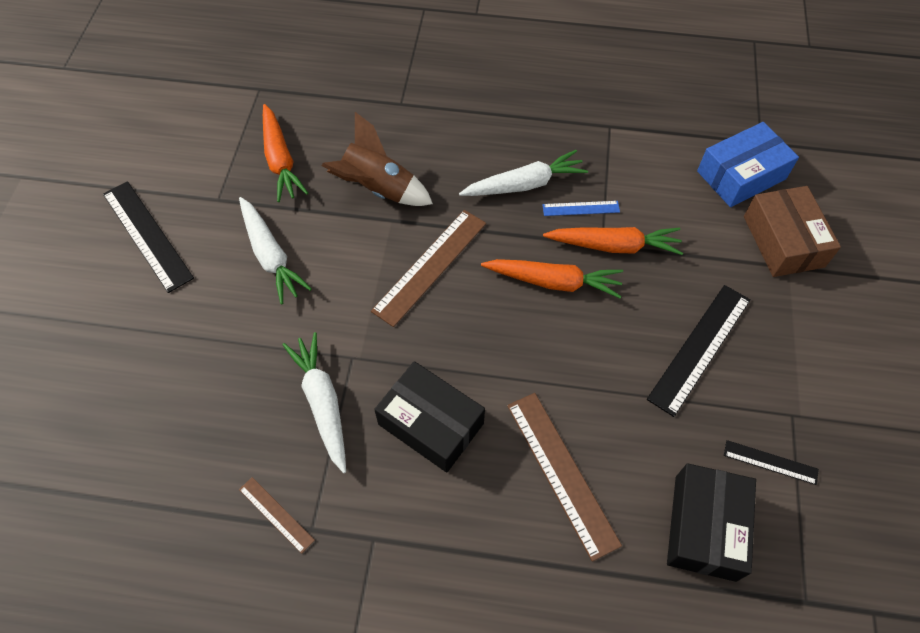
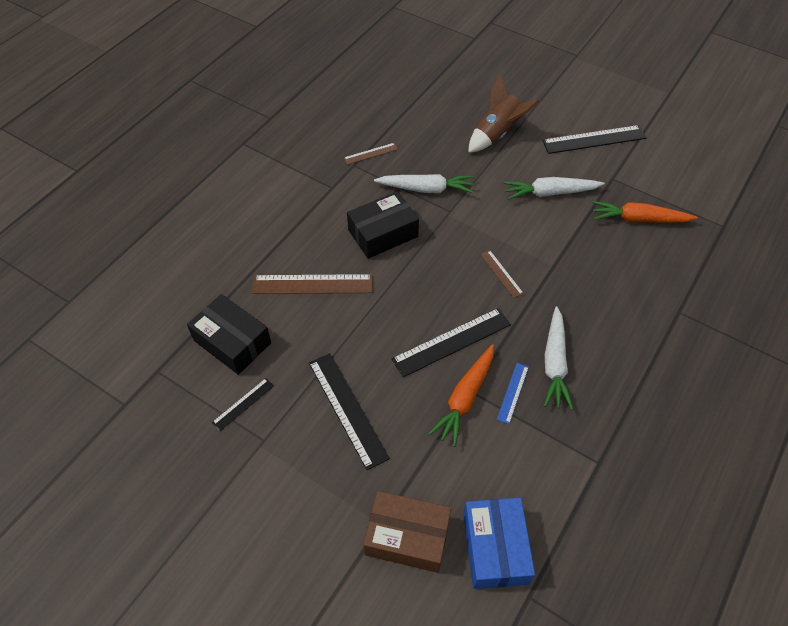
camera: 115 degrees right, 5 degrees down
(378, 189) = (587, 267): brown rocket -> brown rocket (497, 134)
(430, 266) = (501, 273): brown ruler -> brown ruler, size x0.53
(553, 282) = (452, 342): orange carrot -> black ruler

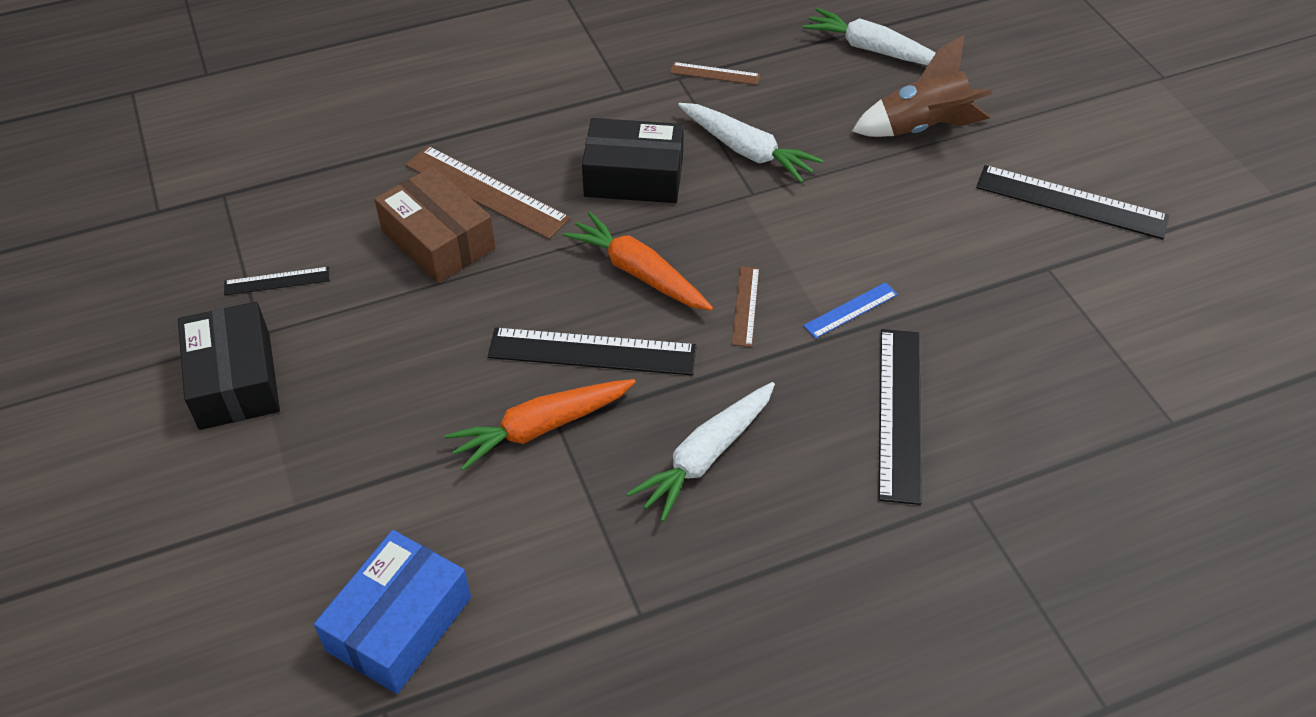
camera: 35 degrees right, 5 degrees down
(232, 341) = (332, 207): black box -> black box (235, 380)
(347, 409) = (385, 355): black ruler -> black ruler (899, 413)
(407, 536) = (310, 540): brown box -> brown box (438, 240)
(513, 392) = (610, 458): blue ruler -> blue ruler (851, 310)
(550, 193) = (925, 240): white carrot -> white carrot (872, 50)
(639, 219) = (1033, 342): orange carrot -> orange carrot (638, 273)

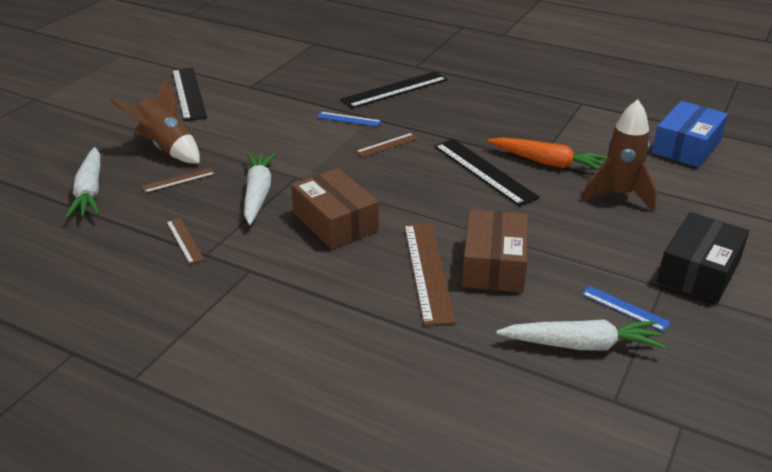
camera: 130 degrees left, 15 degrees down
(277, 281) = (625, 308): black ruler -> blue ruler
(399, 624) = (686, 147): blue box -> blue box turned 45 degrees counterclockwise
(407, 436) = (619, 195): none -> brown rocket
(634, 177) = (335, 222): black box -> brown box
(638, 273) = (411, 183): orange carrot -> none
(706, 457) = (490, 119): white carrot -> white carrot (581, 345)
(835, 110) = (178, 180): none -> brown ruler

